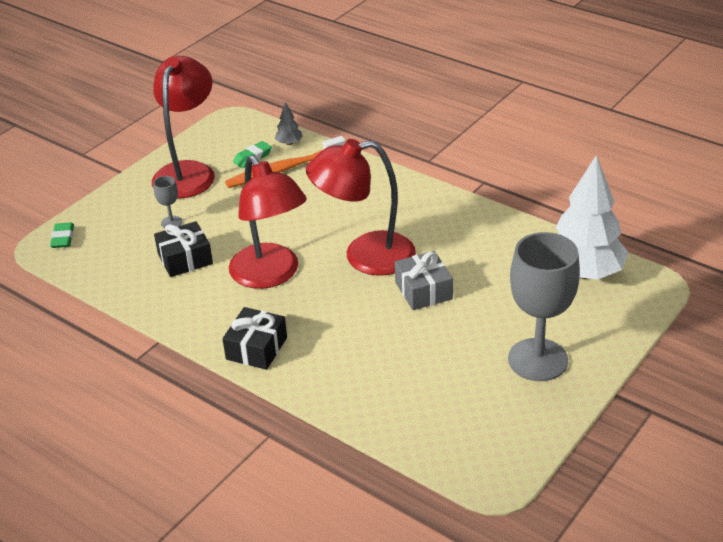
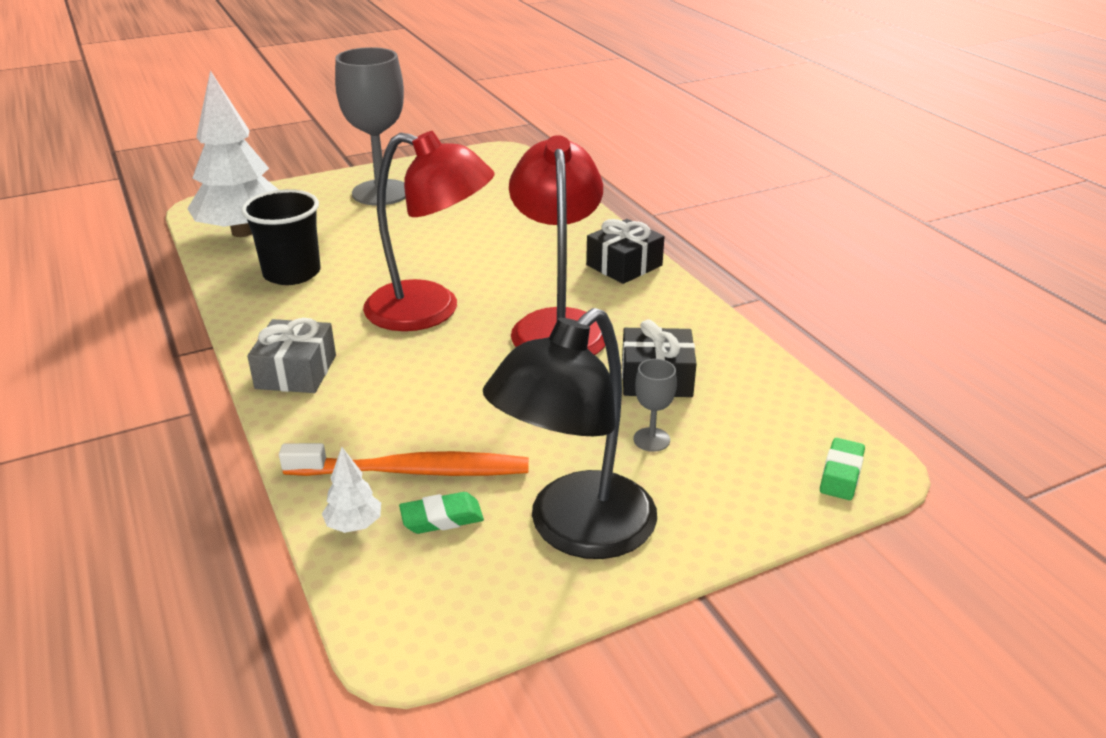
camera: 155 degrees left, 5 degrees down
(188, 172) = (575, 531): red lamp -> black lamp
(289, 143) = (354, 525): grey tree -> white tree
(423, 290) = (409, 262): grey gift -> grey gift (296, 372)
(493, 251) = (292, 273): none -> black cup

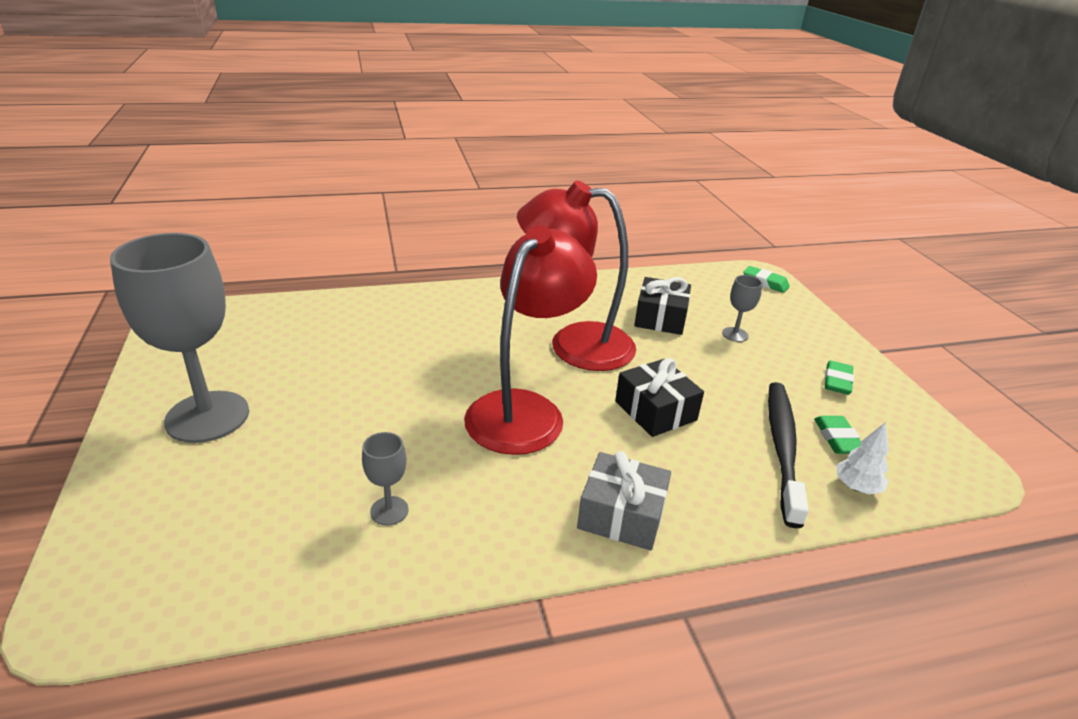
camera: 80 degrees left, 0 degrees up
(243, 232) = (223, 562): white tree -> none
(292, 273) = (389, 511): black cup -> grey goblet
(412, 471) = (782, 448): orange toothbrush -> black toothbrush
(575, 531) = (837, 381): black lamp -> green eraser
(624, 265) = (487, 298): black gift -> black gift (655, 411)

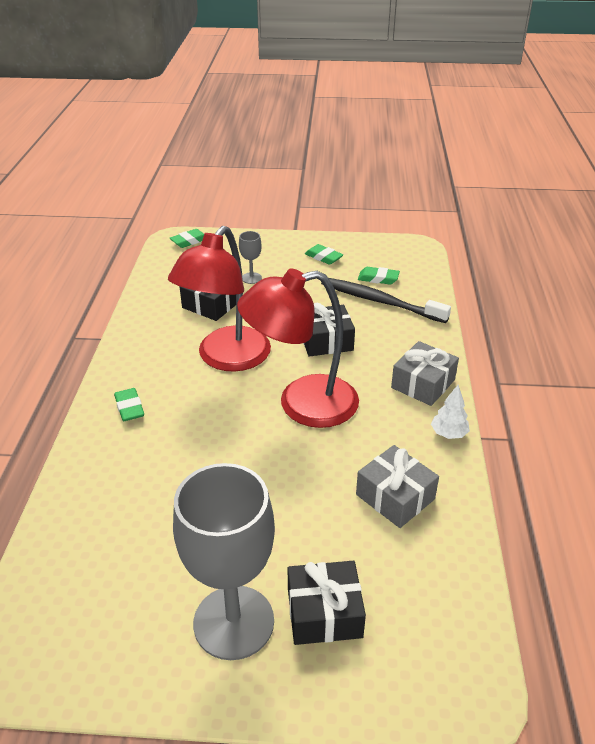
camera: 70 degrees left, 5 degrees up
(213, 475) = (324, 613): none -> black gift
(389, 511) = (395, 497): grey goblet -> grey gift
(470, 306) = (129, 408): none -> green eraser
(525, 410) = (302, 404): red lamp -> red lamp turned 60 degrees counterclockwise
(856, 487) = (420, 288): white tree -> white tree (448, 434)

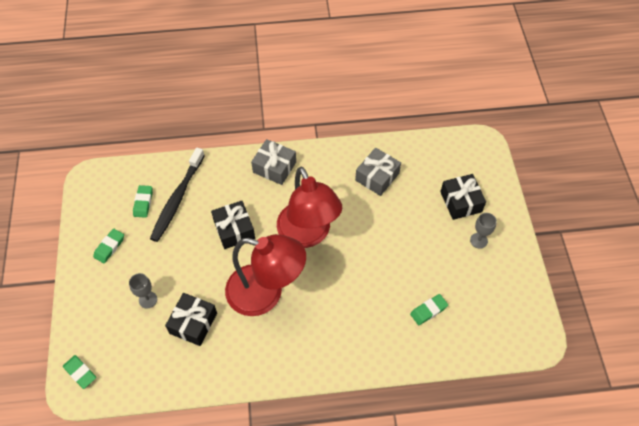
camera: 100 degrees left, 20 degrees up
(129, 408) = (333, 346): green eraser -> green eraser (428, 311)
(233, 622) = (478, 240): grey goblet -> grey goblet, size x0.42
(448, 434) = (320, 153): white tree -> none

